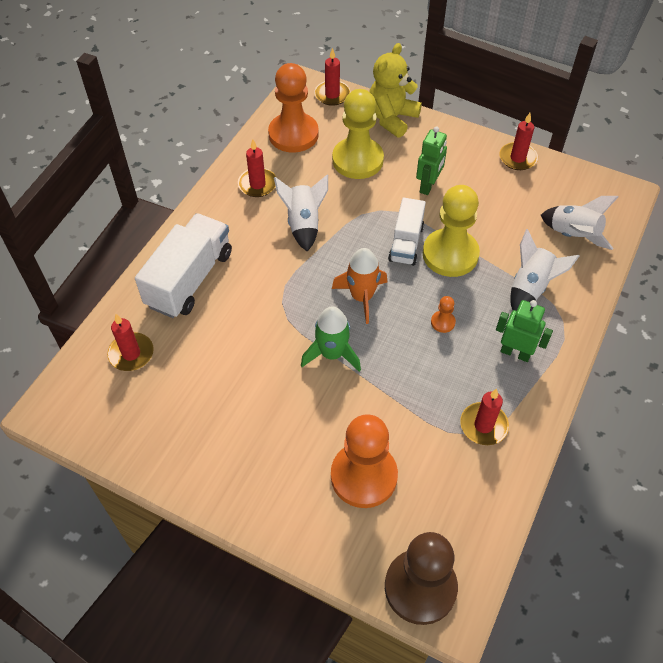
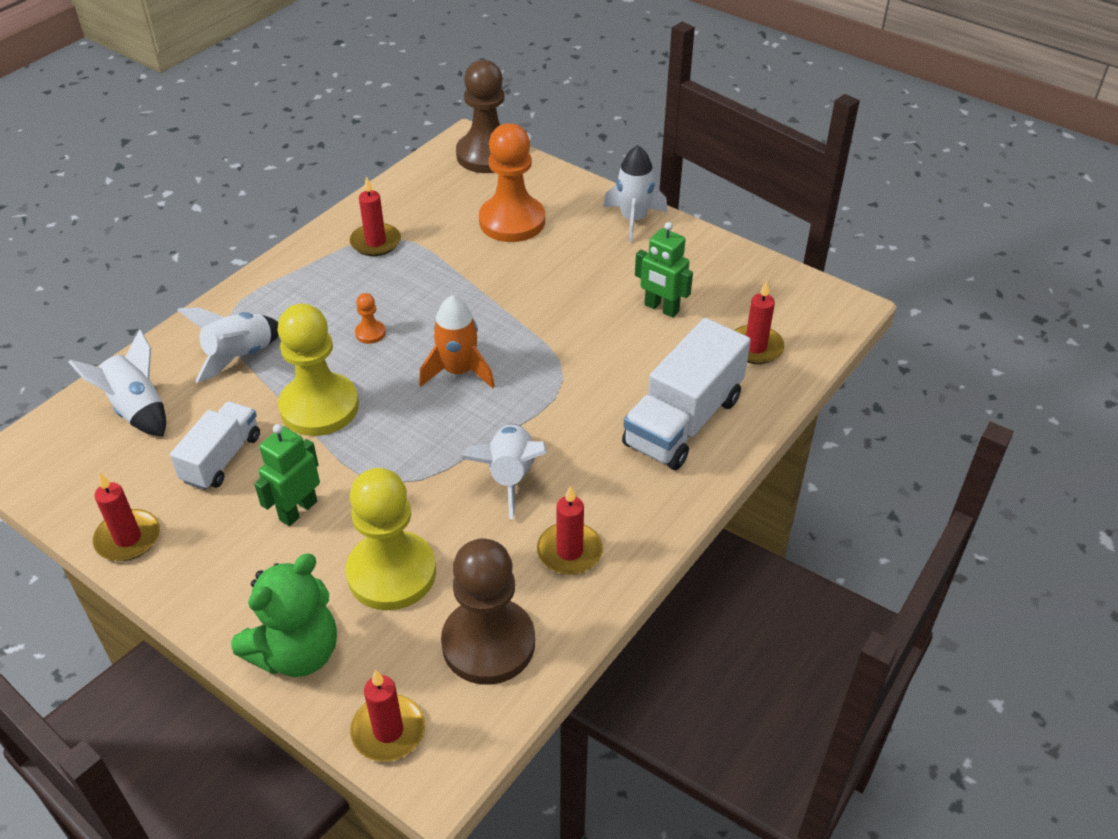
camera: 170 degrees left, 10 degrees down
(242, 499) = (633, 220): none -> white rocket
(293, 134) = (488, 643): orange pawn -> brown pawn
(332, 354) = (514, 319): green rocket -> none
(391, 118) = (297, 652): yellow teddy bear -> green teddy bear
(406, 243) = (372, 429): white truck -> white truck (221, 458)
(515, 353) = (303, 295): green robot -> green robot (661, 308)

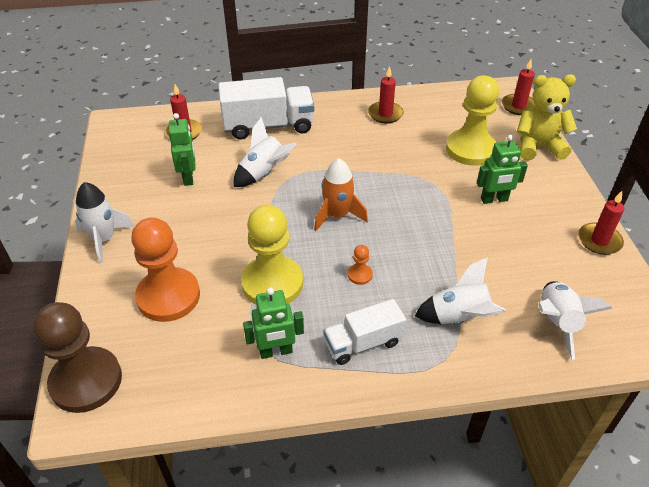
camera: 135 degrees left, 0 degrees up
(221, 458) = (518, 252): white truck -> white truck (363, 343)
(297, 652) = (538, 146): green teddy bear -> yellow teddy bear
(319, 407) = (436, 246): yellow pawn -> yellow pawn (272, 283)
(375, 242) = (276, 352): red candle -> green robot
(488, 643) = (453, 107): brown pawn -> none
(510, 476) = (374, 152): white rocket -> white rocket (264, 173)

